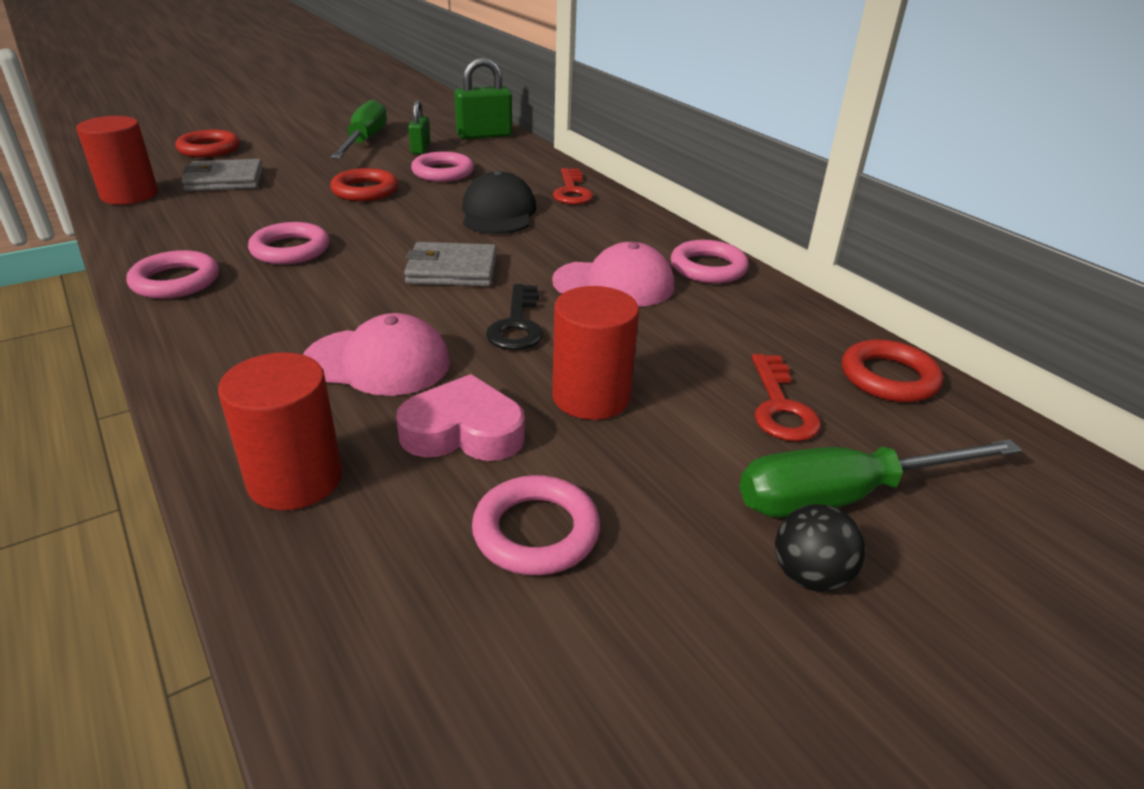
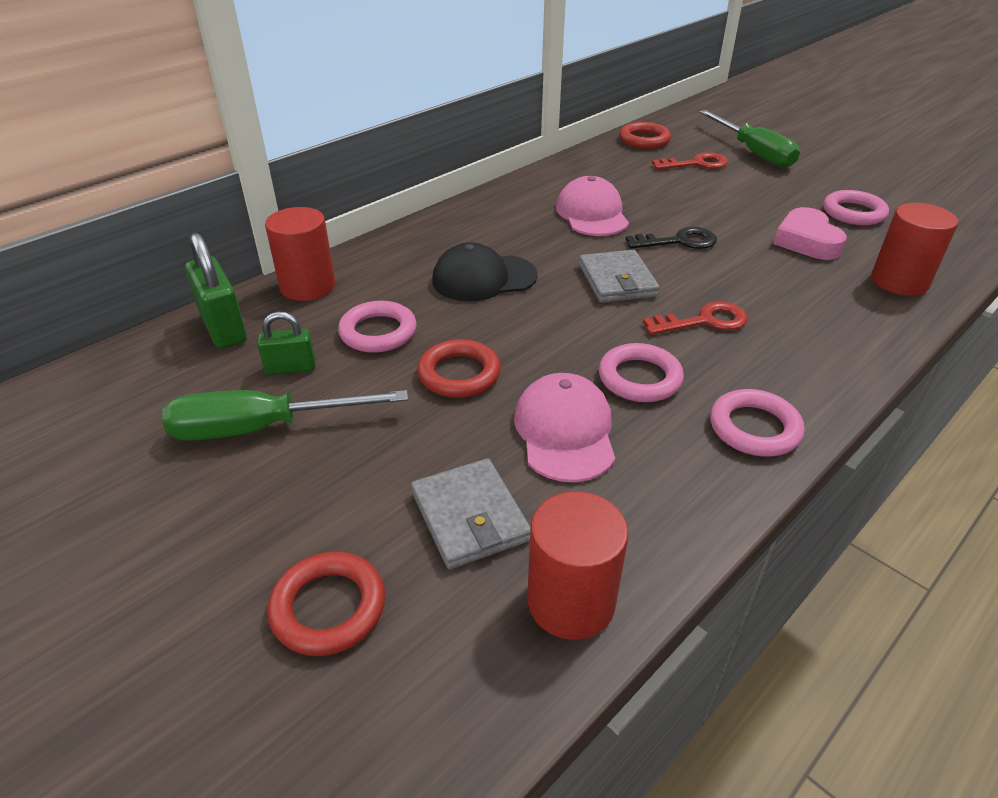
camera: 100 degrees left, 5 degrees up
(378, 362) = (772, 283): pink cap -> pink cap (565, 431)
(572, 191) = (410, 248): red key -> red key (704, 321)
(591, 397) = (737, 210): red cylinder -> red cylinder (308, 286)
(708, 268) = (542, 184): pink ring -> none
(810, 576) = (810, 160): black ball -> none

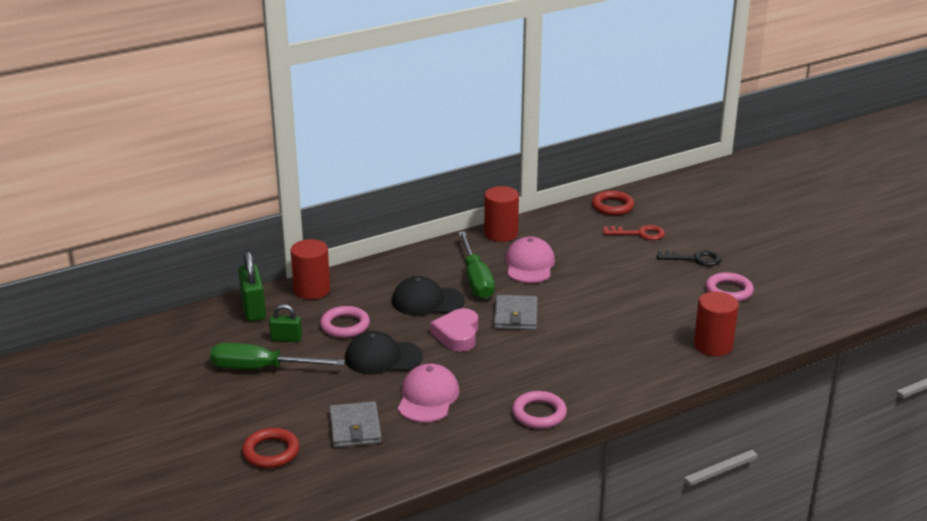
camera: 15 degrees right, 10 degrees down
(459, 374) = (383, 357): red ring -> black cap
(571, 601) = (387, 470): red cylinder -> red cylinder (501, 233)
(639, 378) = (490, 377): pink ring -> none
(679, 241) = (578, 294): black key -> black key (694, 259)
(704, 321) = (555, 350): red key -> none
(753, 153) = (694, 230): green screwdriver -> green screwdriver (476, 279)
(806, 241) = (672, 307): pink heart -> pink heart (457, 335)

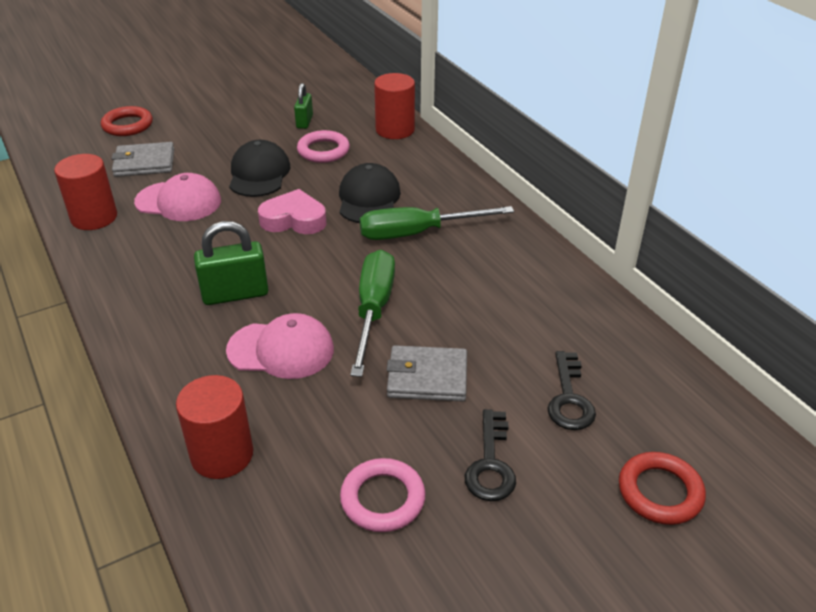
camera: 90 degrees right, 10 degrees up
(253, 309) = (360, 103): green padlock -> green padlock (235, 294)
(261, 368) = (256, 113): green screwdriver -> green screwdriver (373, 310)
(501, 233) = (541, 254): red cylinder -> red cylinder (94, 217)
(515, 315) = (330, 263): grey wallet -> grey wallet (427, 377)
(529, 265) = (457, 277): pink cap -> pink cap (281, 350)
(539, 414) = (120, 275): pink ring -> none
(612, 206) = (658, 373): red ring -> red ring (660, 492)
(639, 233) = (569, 398): red key -> black key

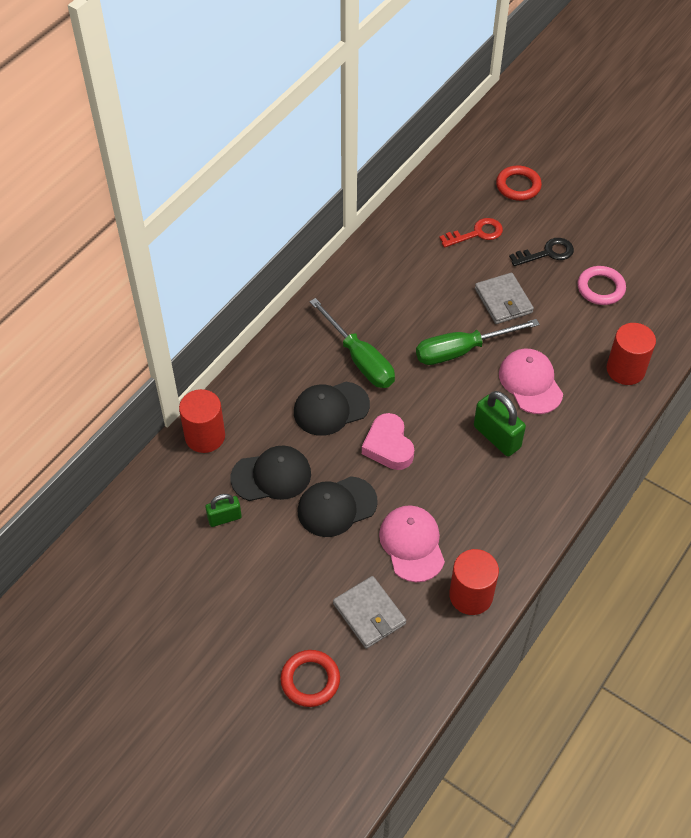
camera: 115 degrees left, 15 degrees up
(323, 151) = (271, 476): pink ring -> black cap
(569, 398) = (477, 233): black key -> red key

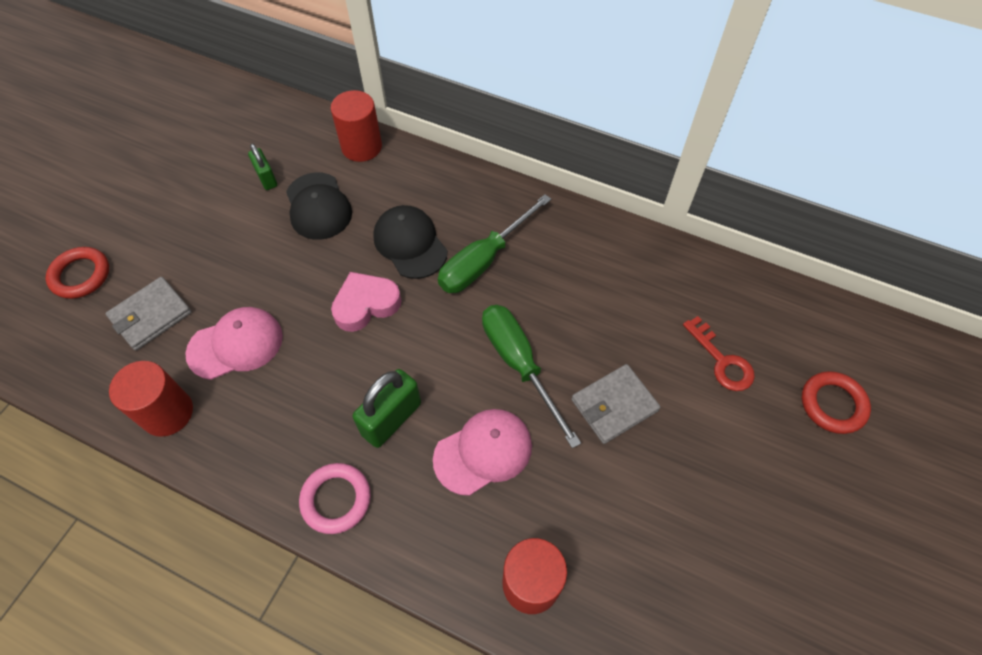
camera: 80 degrees right, 5 degrees up
(336, 506) = (283, 267): black cap -> none
(547, 253) = (719, 455): black key -> none
(600, 288) = (676, 537): pink ring -> pink ring (336, 499)

